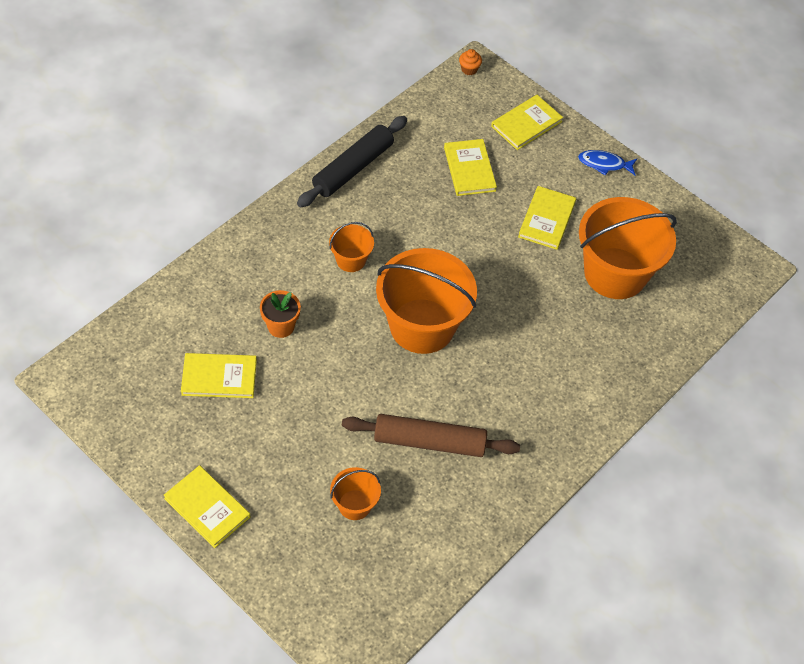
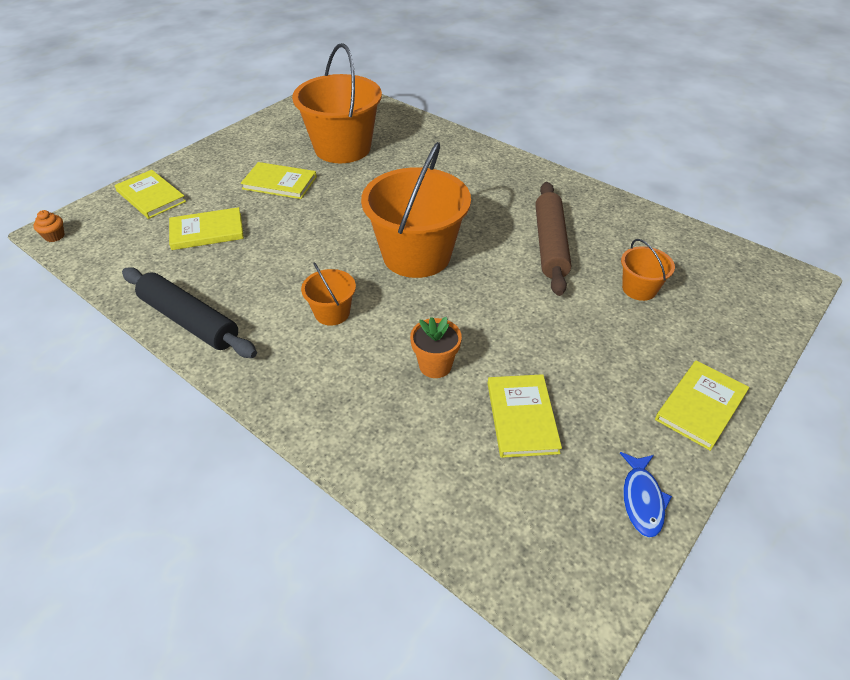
camera: 90 degrees left, 10 degrees down
(604, 164) = (214, 153): blue fish -> blue fish (642, 499)

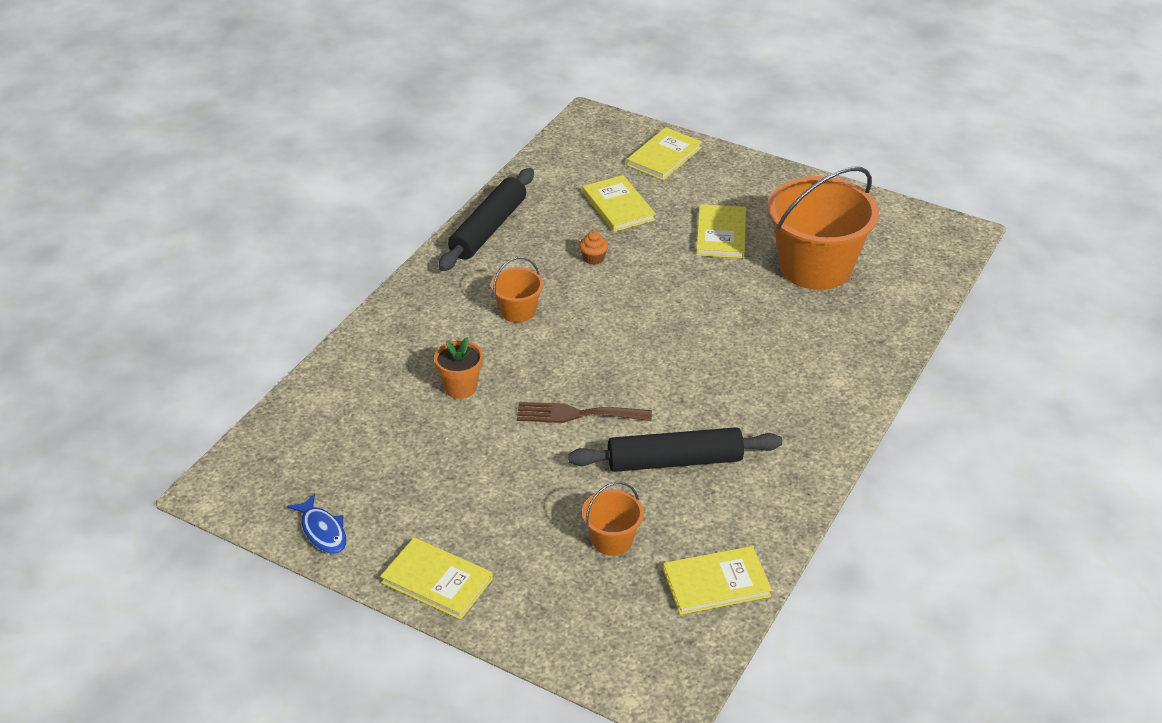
camera: 80 degrees right, 5 degrees down
(54, 236) = (582, 121): orange cupcake -> orange cupcake (593, 258)
(416, 255) = (622, 355): orange bucket -> none
(487, 291) = (577, 414): none -> brown fork
(522, 417) = (405, 450): yellow book -> yellow book (716, 583)
(550, 244) = (674, 461): brown rolling pin -> black rolling pin
(642, 499) = (322, 531): blue fish -> blue fish turned 120 degrees counterclockwise

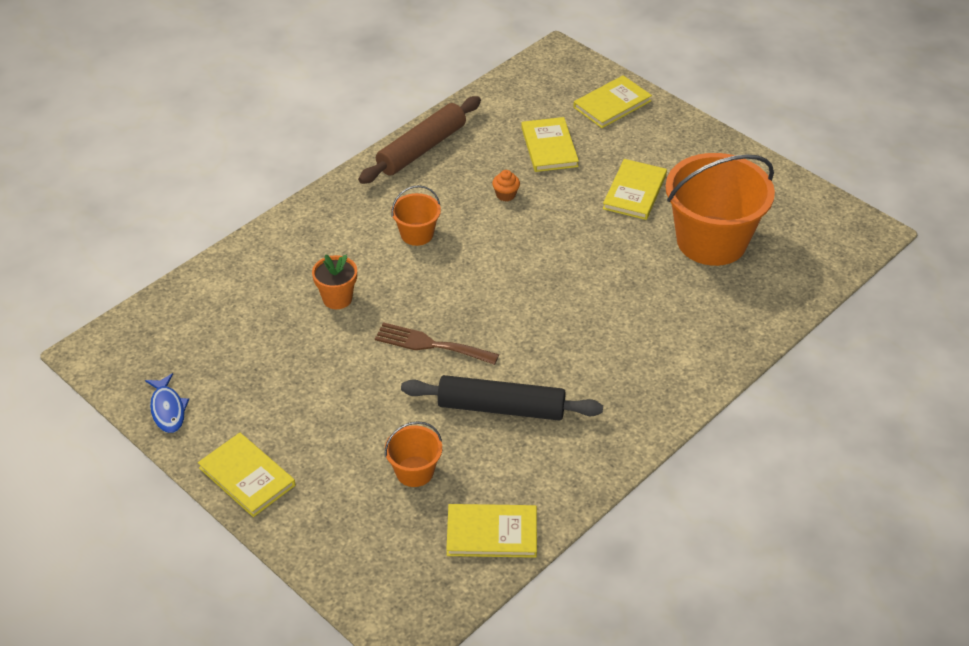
camera: 15 degrees right, 5 degrees up
(488, 229) = (421, 149): black rolling pin -> brown rolling pin

